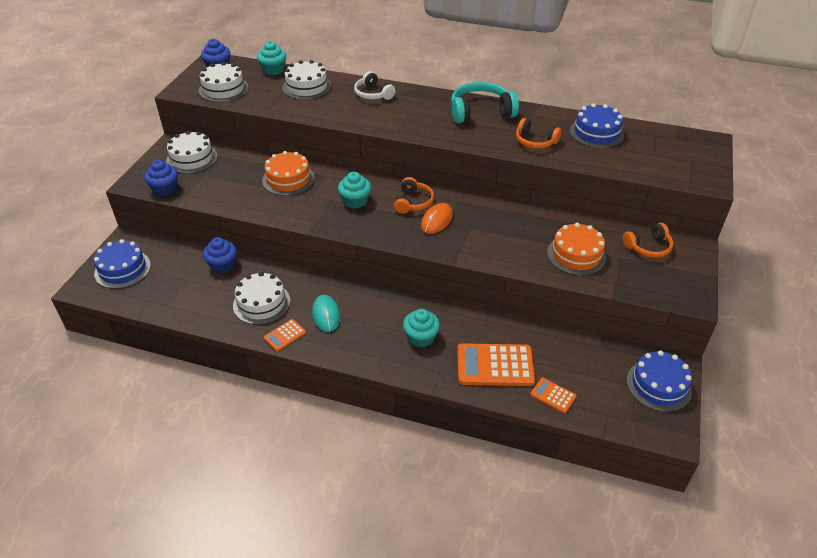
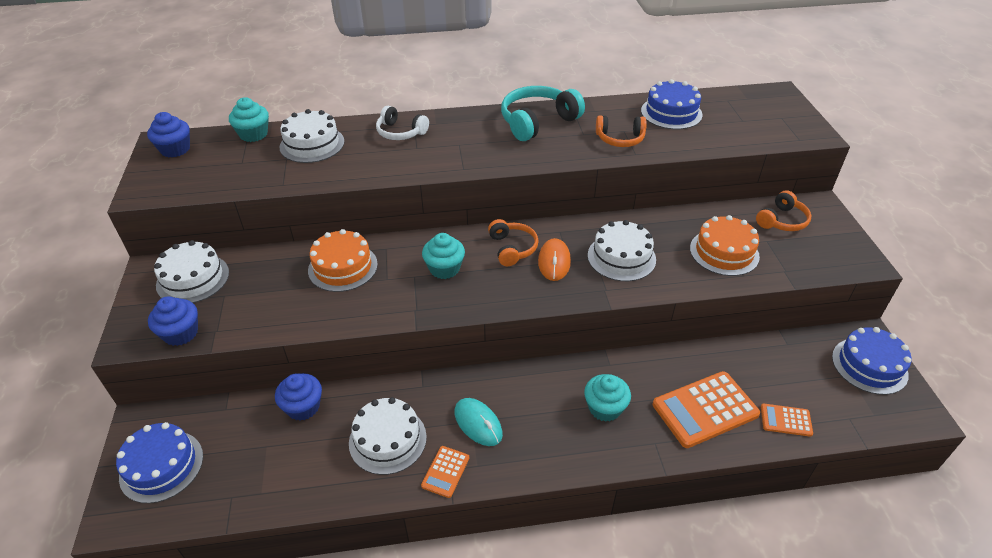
camera: 25 degrees left, 0 degrees up
(223, 89) = (202, 175): white cake -> white cake (621, 257)

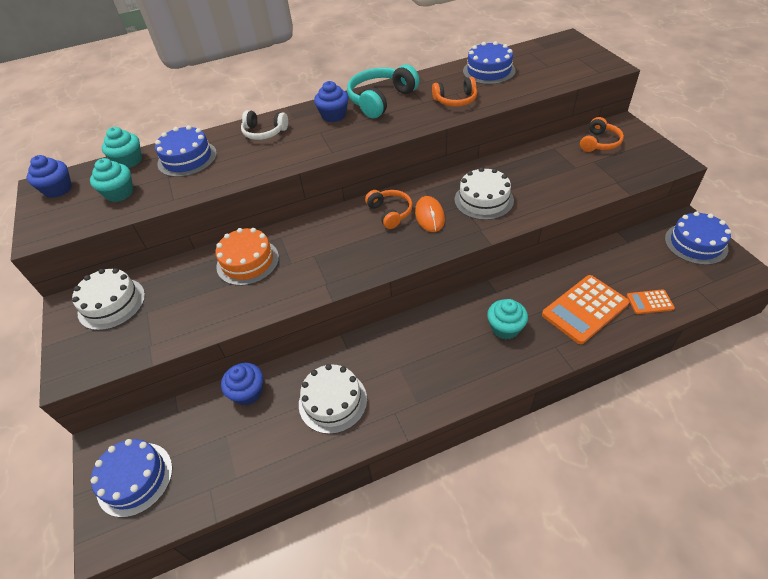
camera: 10 degrees left, 5 degrees up
(181, 333) = (117, 355): blue cupcake -> blue cupcake (334, 115)
(312, 144) = (187, 158): white cake -> blue cake
(444, 268) = (338, 243): turquoise cupcake -> turquoise cupcake (119, 193)
(445, 472) = (392, 415): orange calculator -> none
(478, 423) = (405, 367): turquoise mouse -> none
(724, 252) = (564, 177): orange cake -> none

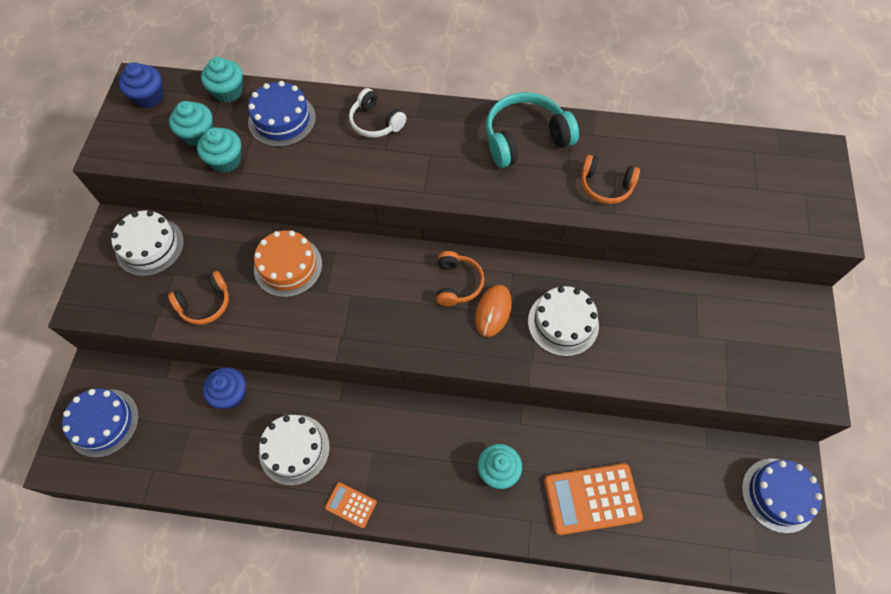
camera: 25 degrees right, 15 degrees up
(155, 198) = (226, 160): none -> turquoise cupcake
(334, 115) = (460, 135): blue cupcake -> none
(489, 71) = (679, 157): blue cake -> none
(599, 143) = (754, 316): orange headphones -> orange headphones (205, 303)
(649, 302) = (664, 532): orange calculator -> orange calculator (351, 505)

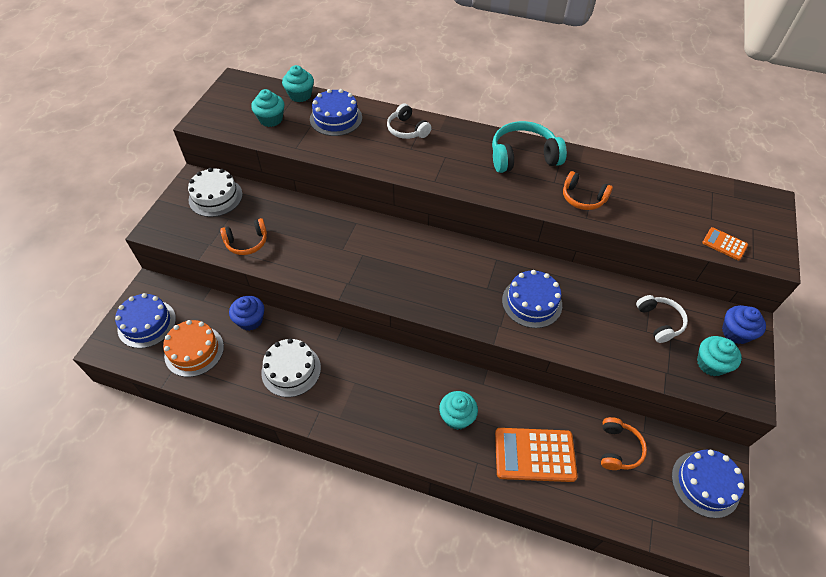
camera: 10 degrees right, 10 degrees down
(149, 97) = (241, 91): blue cupcake -> blue cupcake (735, 332)
(226, 160) = (287, 139): turquoise cupcake -> turquoise cupcake (711, 364)
(288, 266) = (317, 227): orange cake -> orange cake (194, 351)
(351, 505) = (327, 421): orange calculator -> orange calculator (724, 244)
(457, 283) = (449, 260): orange headphones -> orange headphones (618, 448)
(493, 311) = (475, 284): orange mouse -> none
(563, 323) = (532, 302): white cake -> blue cake
(710, 321) = (659, 322): none -> white headphones

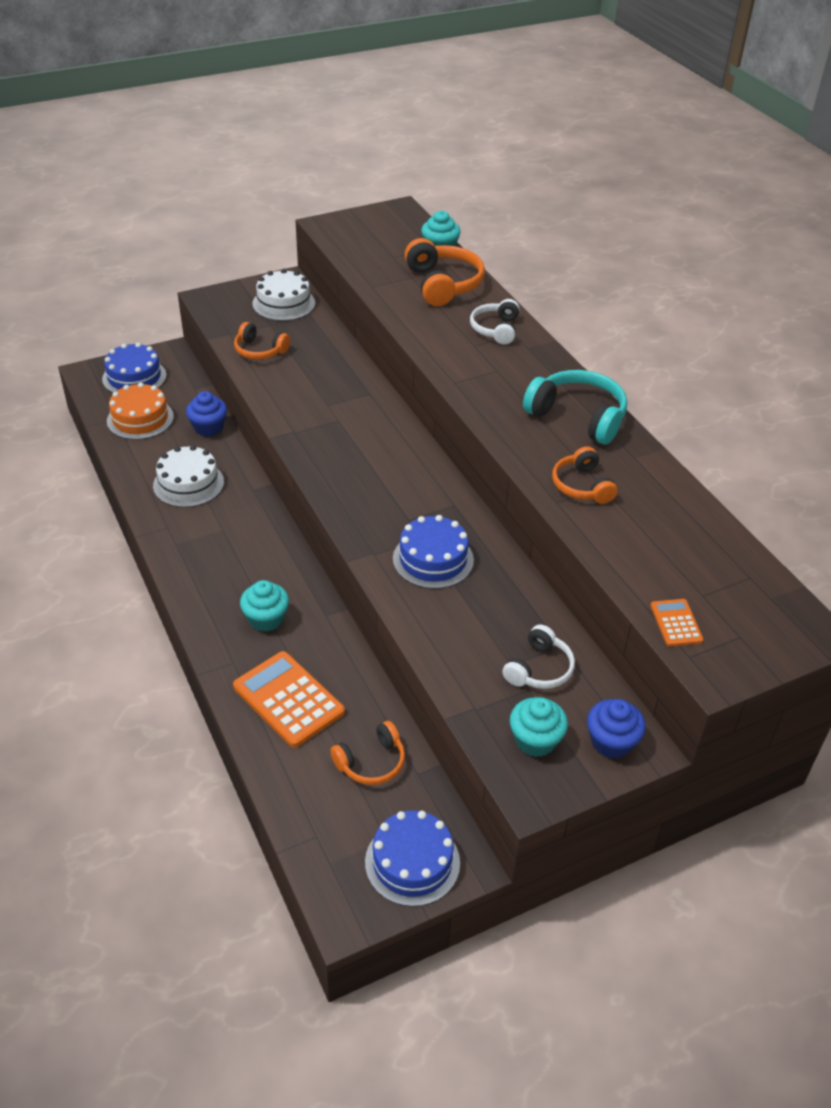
camera: 45 degrees right, 10 degrees down
(271, 119) = (384, 254): turquoise cupcake -> none
(336, 118) = (443, 284): blue cake -> orange headphones

